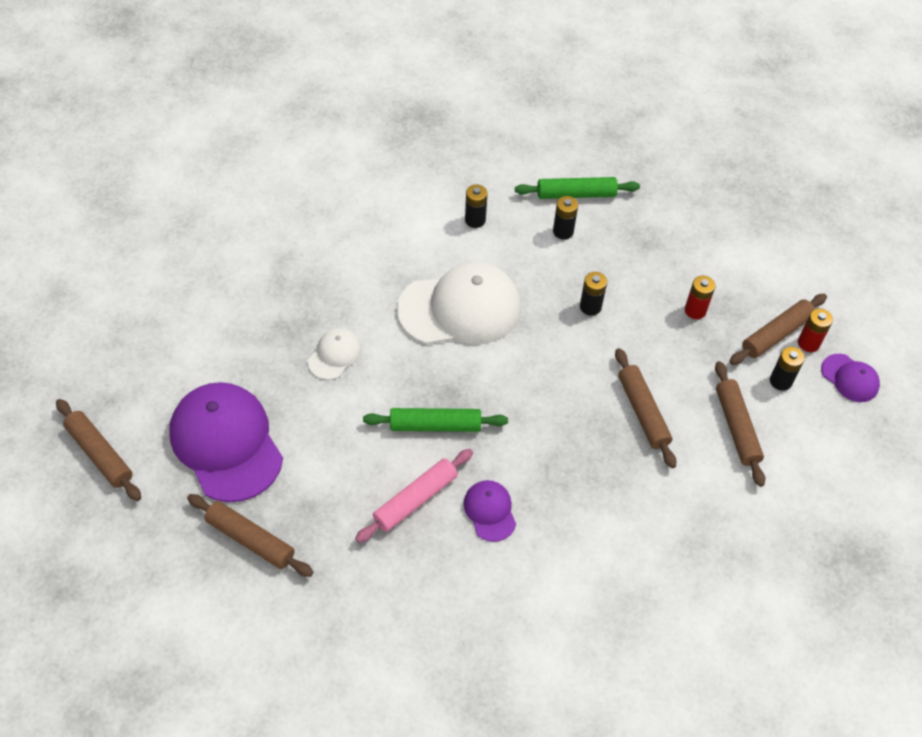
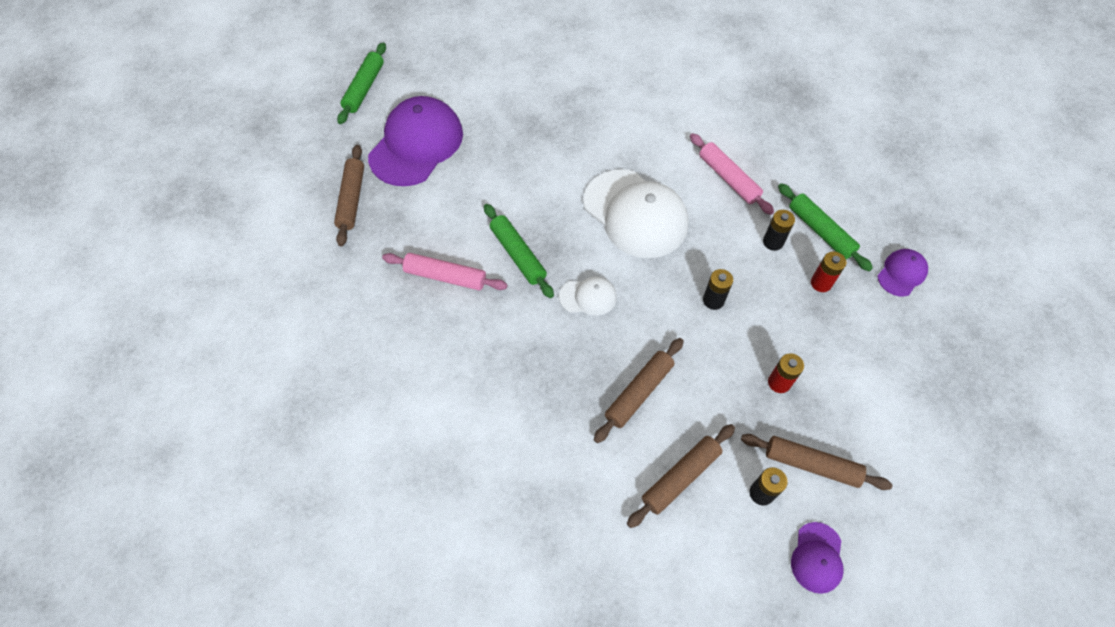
camera: 60 degrees right, 5 degrees up
(100, 454) = (364, 88): brown rolling pin -> green rolling pin
(335, 355) = (532, 162): white cap -> white cap (588, 297)
(475, 220) = (728, 178): black battery -> pink rolling pin
(490, 511) = (467, 329): purple cap -> purple cap (901, 273)
(808, 343) = (826, 499): red battery -> red battery (821, 283)

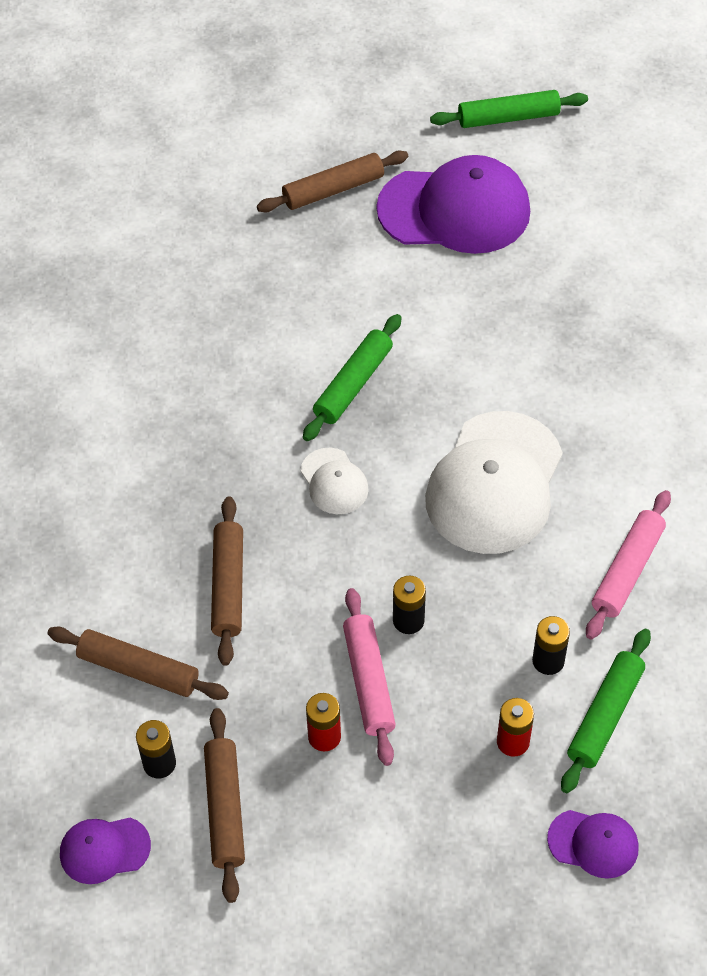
camera: 65 degrees right, 5 degrees down
(445, 276) = (279, 328): pink rolling pin -> pink rolling pin (368, 681)
(639, 392) = (228, 586): brown rolling pin -> brown rolling pin turned 75 degrees clockwise

